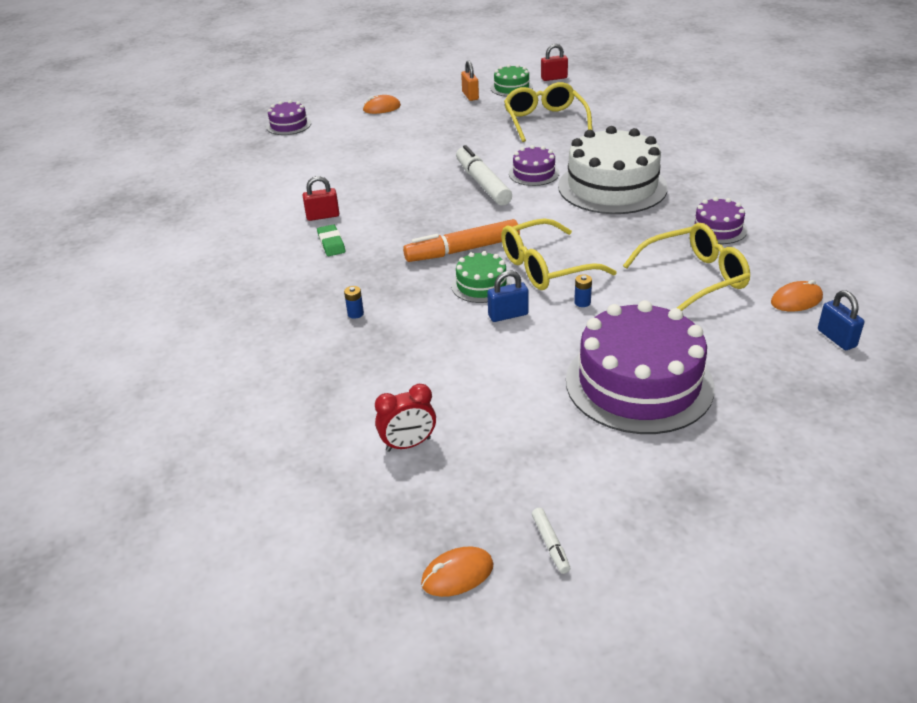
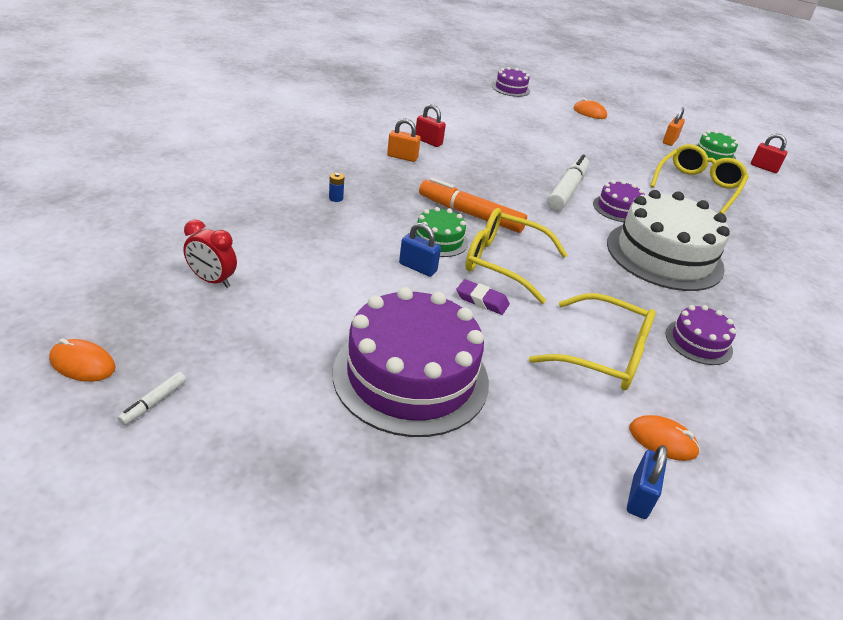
camera: 40 degrees right, 0 degrees up
(331, 243) = (402, 157): green eraser -> orange padlock
(582, 302) = (482, 300): blue battery -> purple eraser

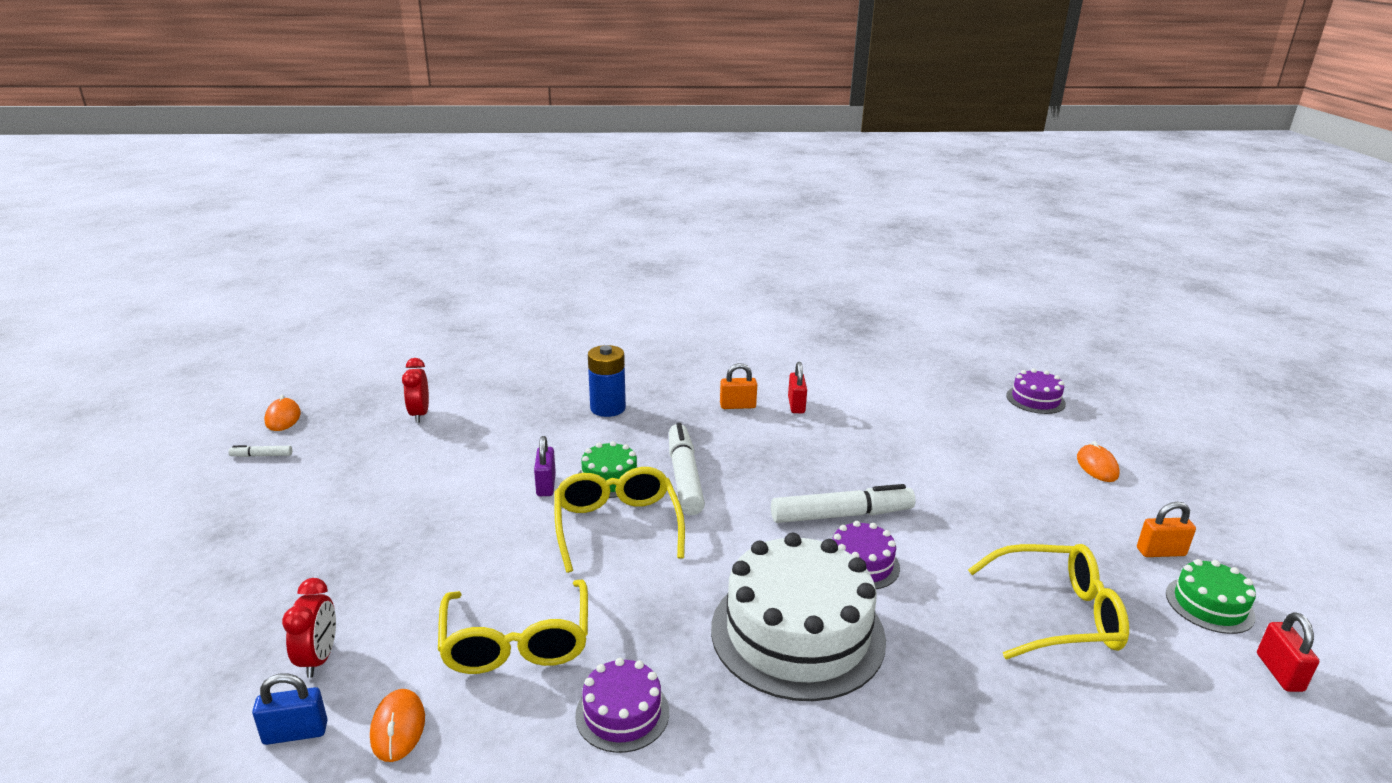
camera: 60 degrees right, 10 degrees down
(336, 198) = (608, 408): blue battery -> blue battery, size x2.33
(402, 157) = (737, 406): orange padlock -> orange padlock turned 75 degrees counterclockwise
(411, 376) = (376, 541): purple cake -> none
(417, 267) = (546, 485): blue padlock -> purple padlock
(470, 214) = (684, 477): orange marker -> white marker
(482, 300) = (532, 536): purple eraser -> none
(555, 458) = (319, 658): none -> red clock

